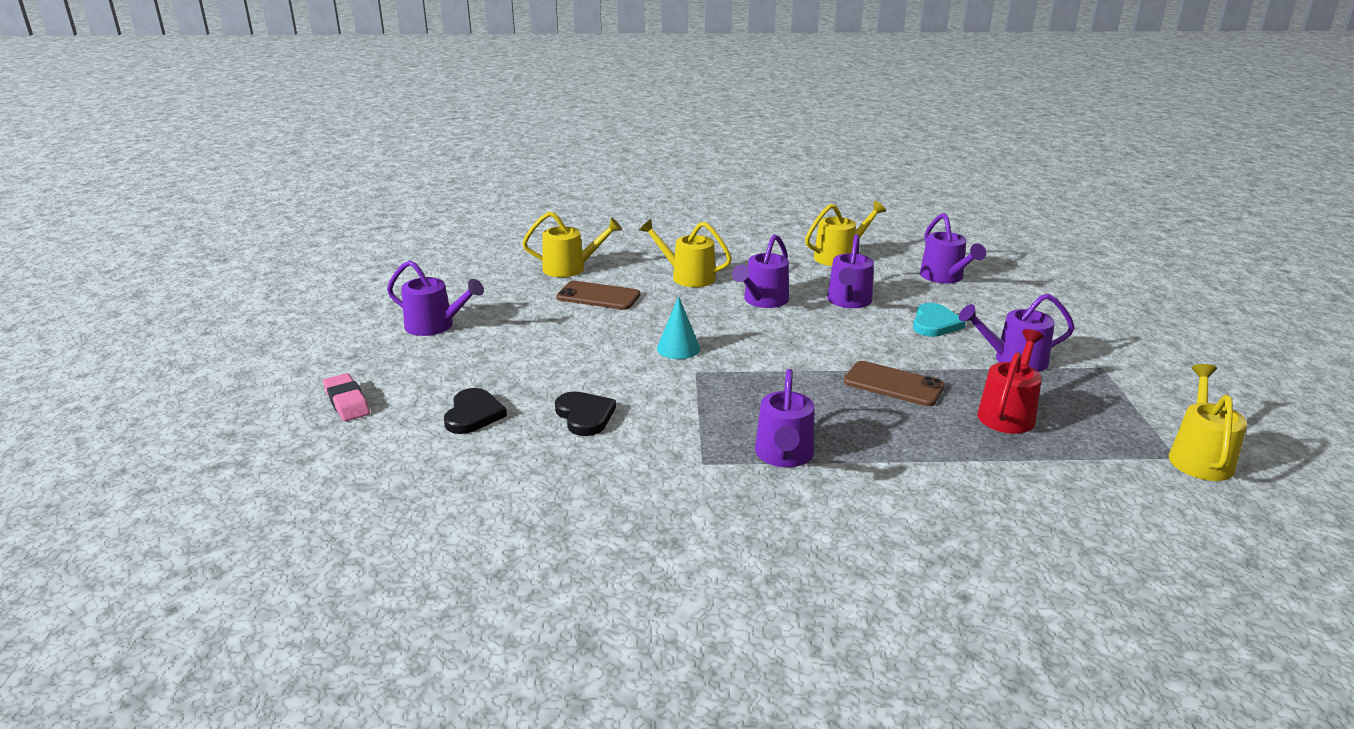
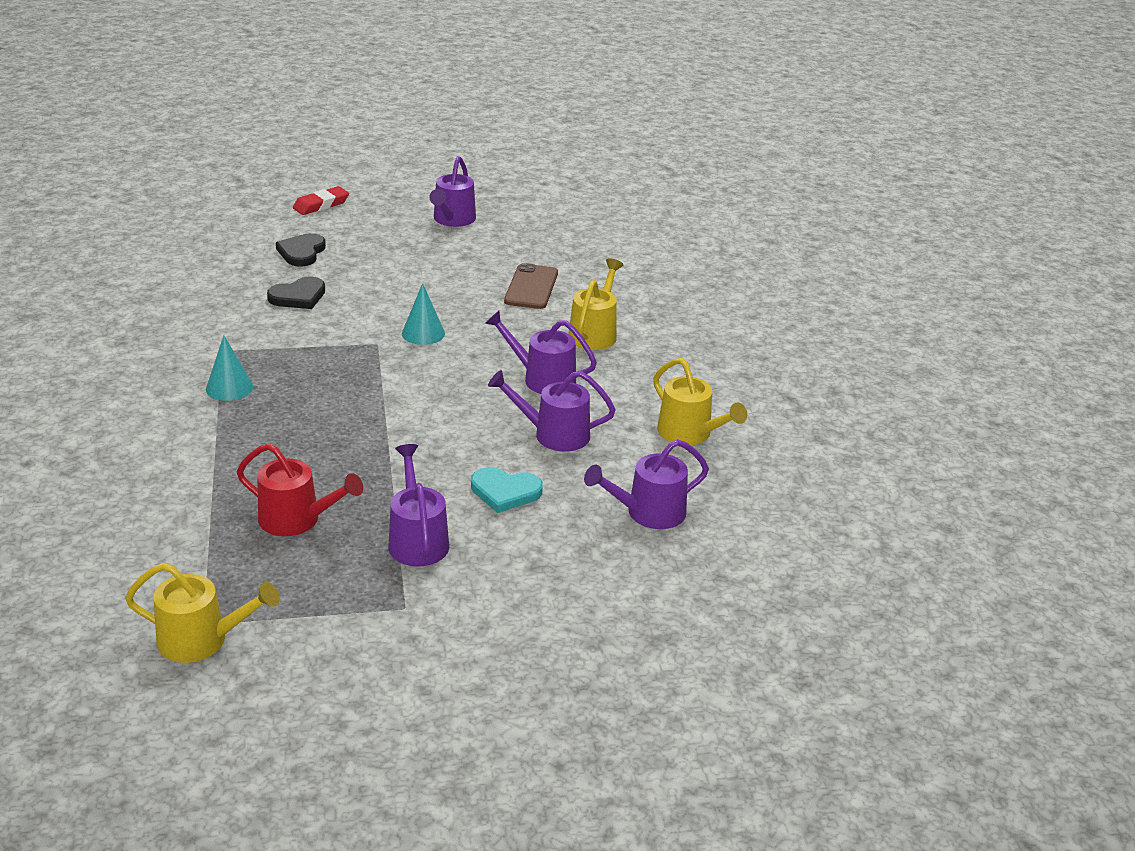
camera: 80 degrees right, 5 degrees up
(347, 402) = (321, 205): pink eraser -> red eraser
(473, 414) = (302, 252): black heart -> black heart turned 105 degrees clockwise
(571, 268) = (596, 268): yellow watering can -> none
(784, 456) = (229, 388): purple watering can -> turquoise cone
(893, 384) = (356, 452): brown phone -> none

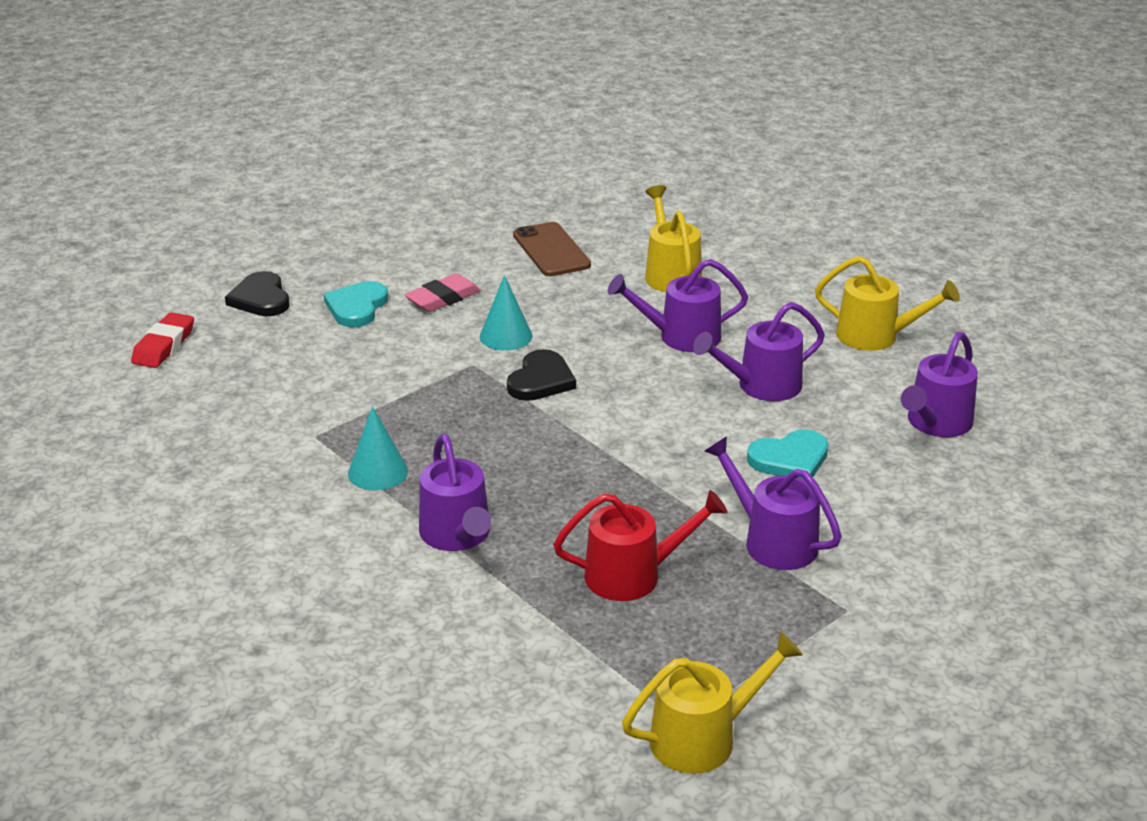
camera: 30 degrees left, 0 degrees up
(298, 296) = (322, 347): black heart -> black heart (541, 380)
(321, 205) = (212, 240): red eraser -> red eraser (164, 346)
(353, 279) = (357, 307): none -> turquoise heart
(415, 293) = (443, 298): none -> pink eraser
(452, 220) = (380, 209): purple watering can -> purple watering can (457, 536)

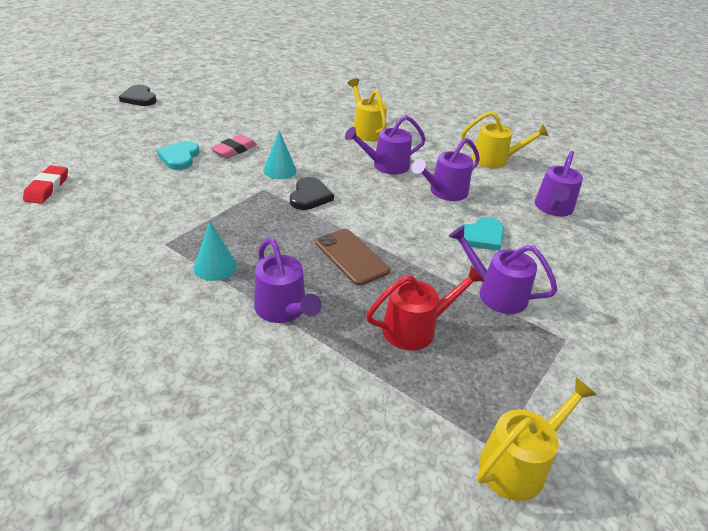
camera: 15 degrees left, 5 degrees up
(261, 298) = (114, 155): black heart -> black heart (139, 98)
(551, 250) = (293, 120): brown phone -> brown phone (351, 257)

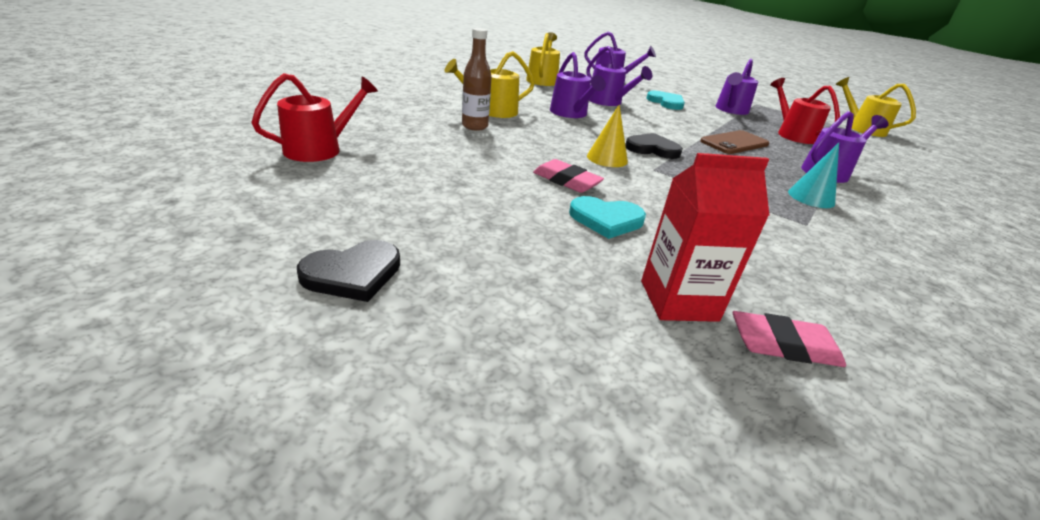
camera: 90 degrees left, 5 degrees down
(47, 188) = (783, 345): red eraser -> pink eraser
(93, 166) = (678, 300): none -> red carton
(266, 84) = (320, 149): none -> red watering can
(280, 170) = (607, 158): turquoise cone -> yellow cone
(325, 123) = (475, 126): none -> brown bottle

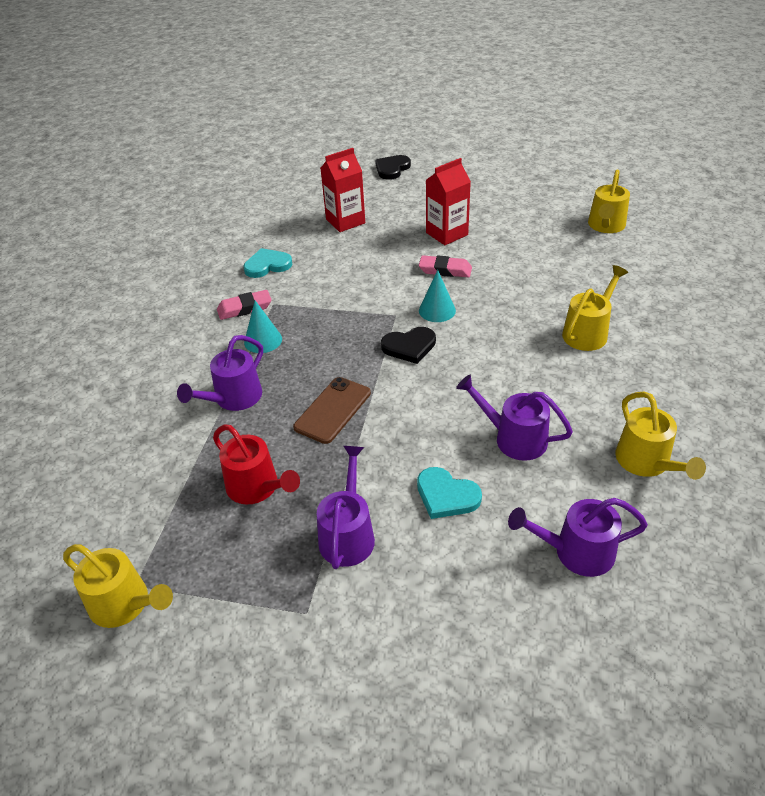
camera: 160 degrees right, 10 degrees up
(320, 149) = (605, 226): red watering can -> yellow watering can
(353, 274) = (477, 182): black heart -> black heart (392, 169)
(475, 126) = (567, 299): brown bottle -> none
(521, 214) = (447, 234): none -> red carton
(571, 114) = (524, 374): purple watering can -> none
(606, 220) = (400, 250): turquoise heart -> turquoise heart (267, 265)
(607, 158) = (437, 310): yellow cone -> turquoise cone
(783, 345) = (298, 220): pink eraser -> pink eraser (244, 308)

